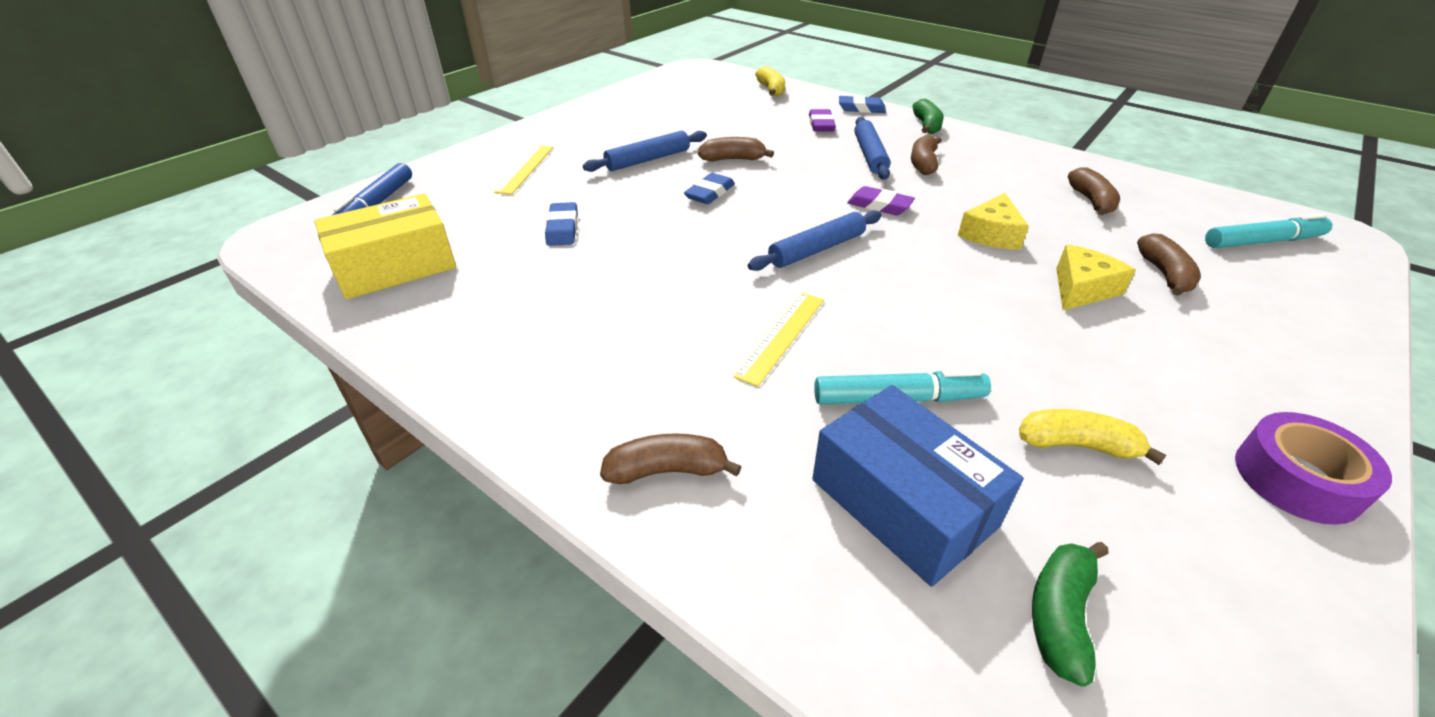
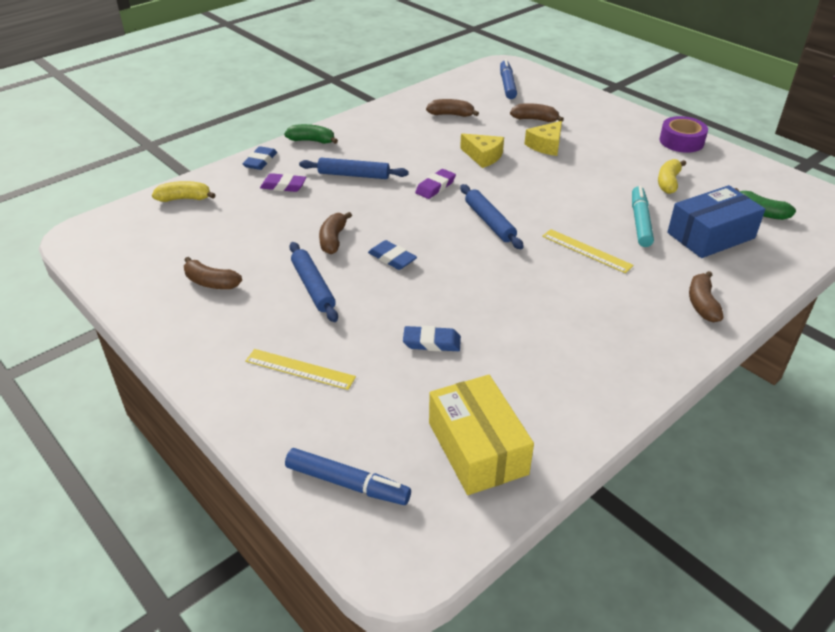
camera: 80 degrees left, 0 degrees up
(923, 163) = (377, 156): brown banana -> brown banana (211, 282)
(1082, 289) = (546, 145): yellow cheese -> yellow cheese turned 105 degrees counterclockwise
(1262, 242) = (507, 85): turquoise marker -> blue marker

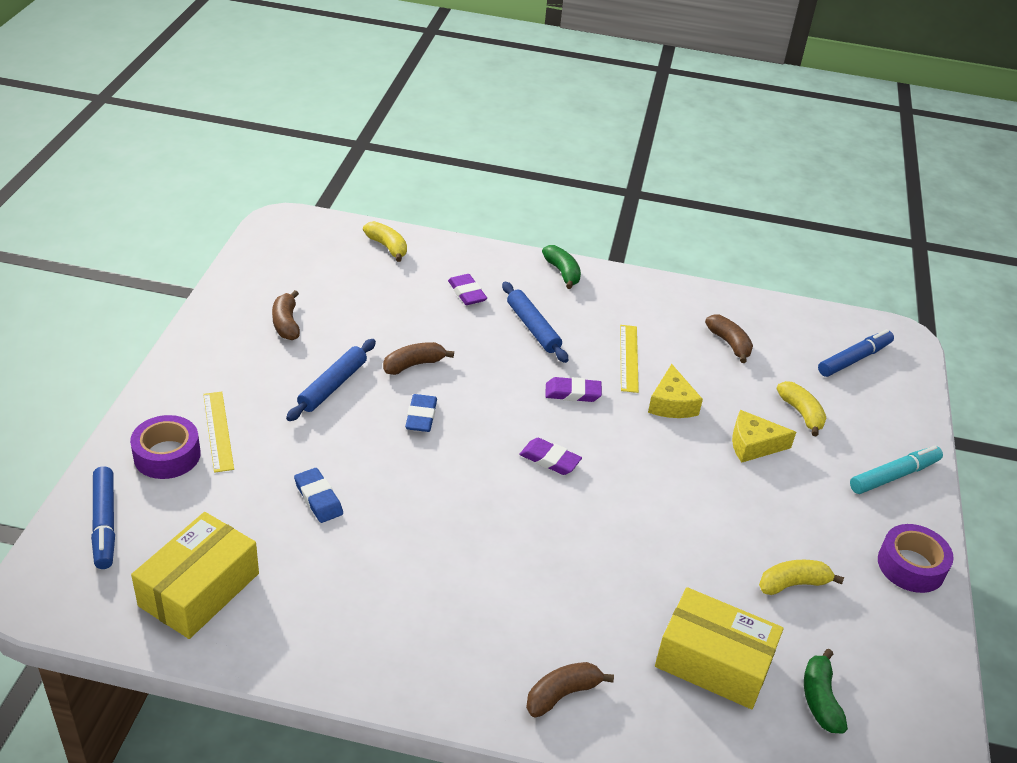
camera: 50 degrees right, 0 degrees up
(260, 161) = (491, 259): blue eraser -> none
(299, 411) = (167, 455): none -> purple tape
(489, 222) = (550, 460): blue rolling pin -> purple eraser
(535, 119) = (801, 413): brown banana -> yellow banana
(586, 251) = (572, 557): yellow ruler -> yellow ruler (629, 358)
(640, 222) = (676, 585): turquoise marker -> turquoise marker (894, 476)
(710, 235) = (713, 662): blue box -> yellow box

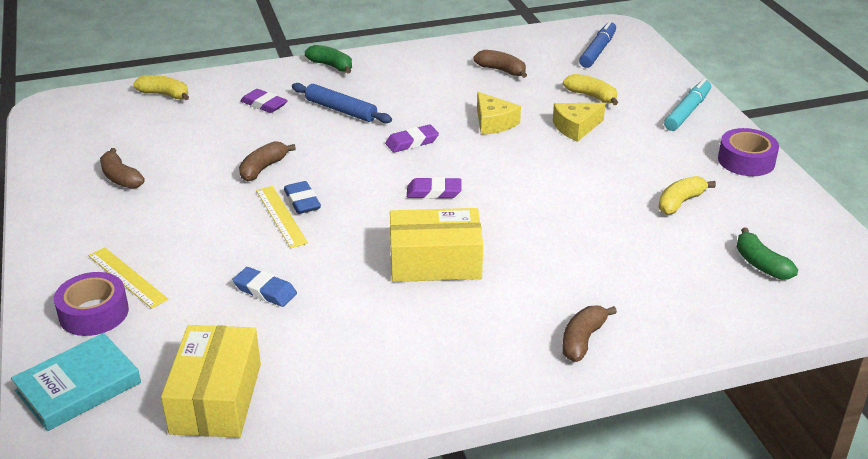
camera: 25 degrees left, 5 degrees down
(104, 523) = (78, 387): blue marker -> turquoise book
(332, 386) = (204, 207): blue rolling pin -> none
(629, 358) = (434, 104): yellow ruler -> yellow ruler (281, 216)
(713, 662) = (670, 272): yellow box -> yellow box (435, 261)

